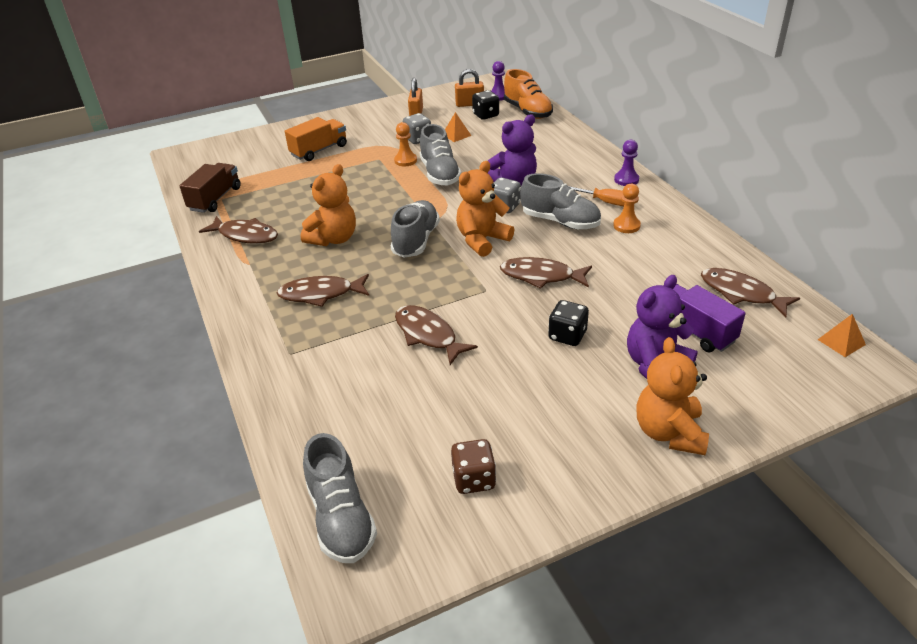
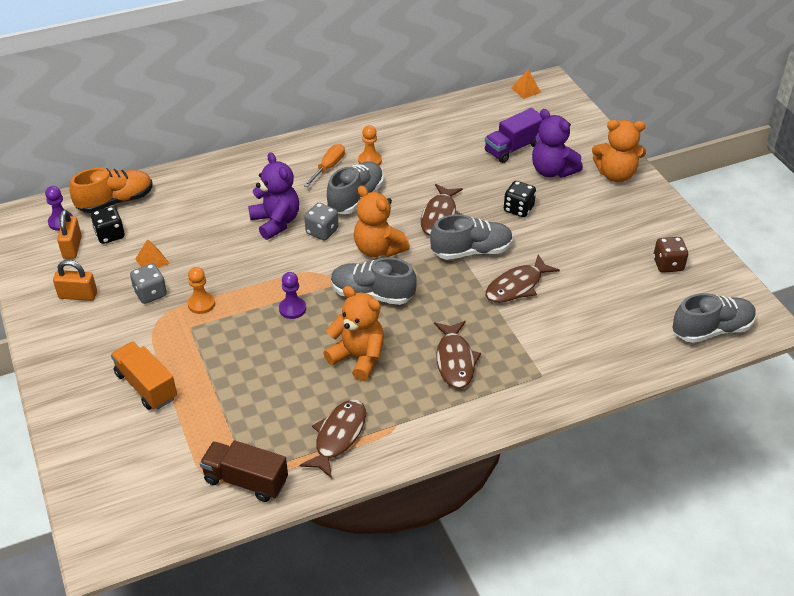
camera: 90 degrees left, 5 degrees up
(440, 174) = (242, 276): grey shoe -> grey shoe (471, 251)
(626, 180) = (291, 151): purple pawn -> purple pawn (292, 309)
(741, 293) = (471, 119): brown fish -> none

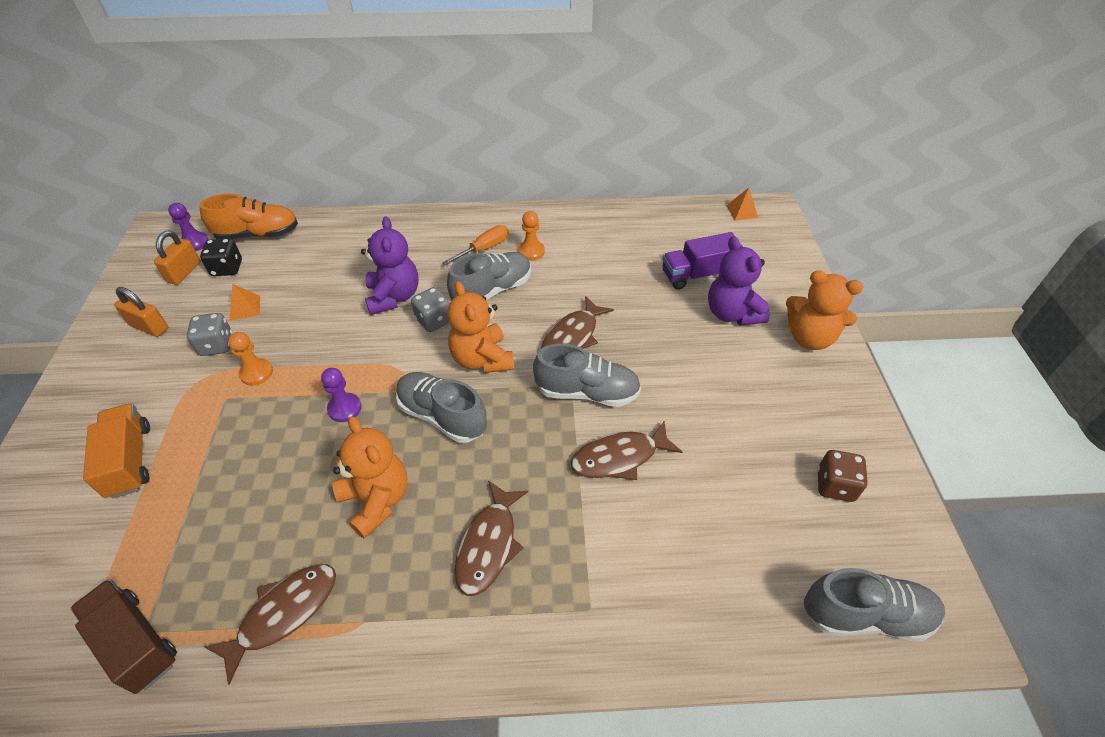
camera: 20 degrees right, 5 degrees up
(518, 209) = (669, 352): black dice -> none

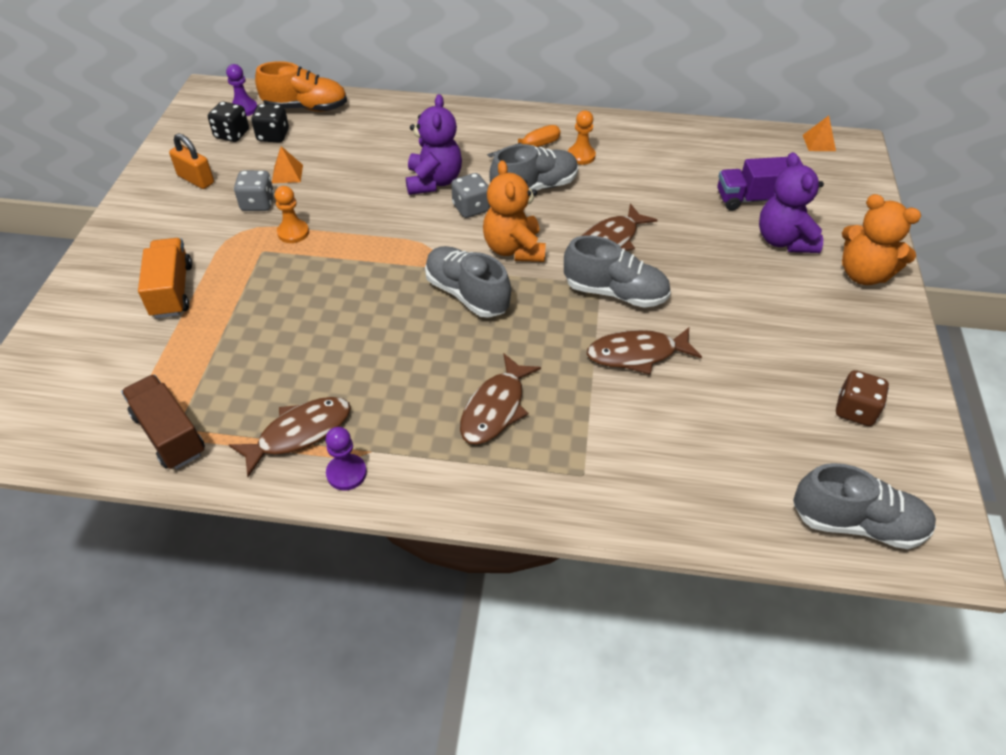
camera: 10 degrees right, 0 degrees up
(184, 272) = (232, 134): orange padlock -> black dice
(344, 408) = (373, 274): purple pawn -> purple pawn (346, 473)
(376, 500) = (394, 356): orange teddy bear -> none

